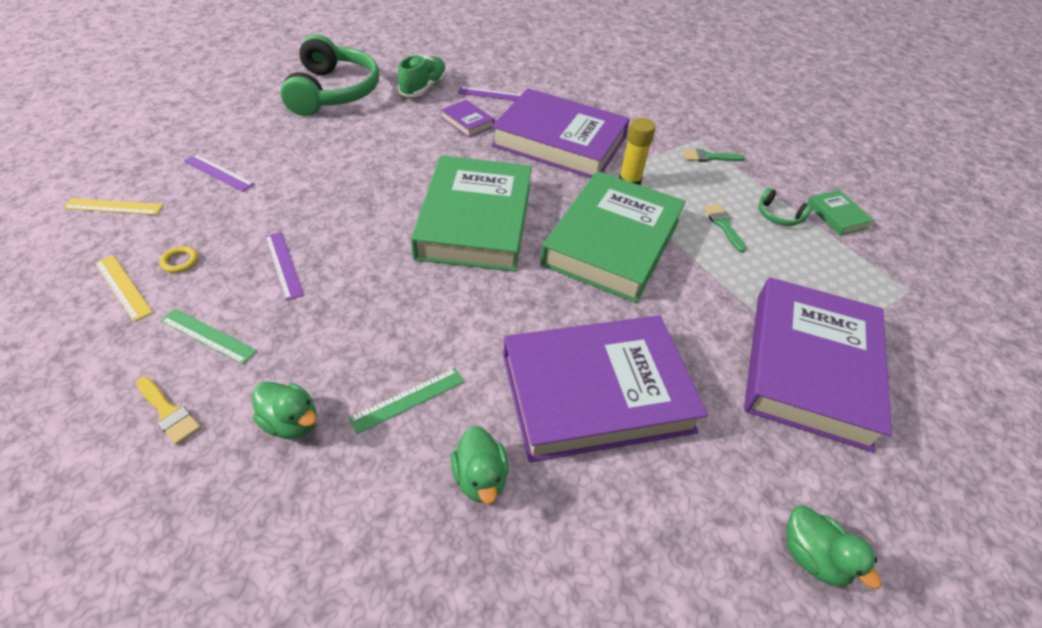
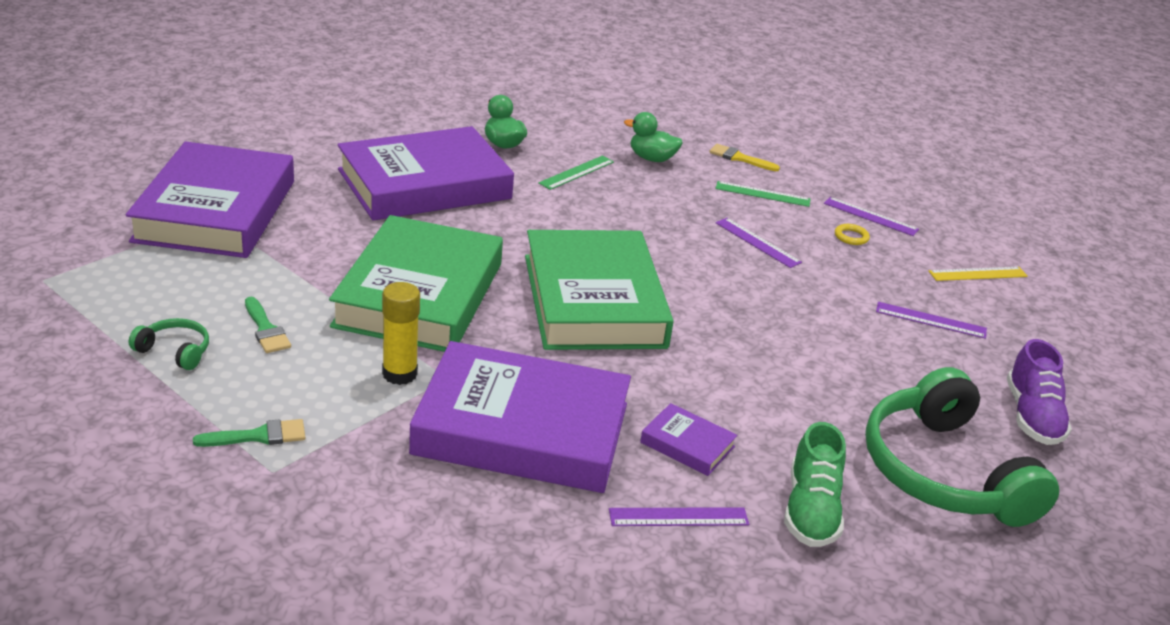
camera: 165 degrees right, 15 degrees down
(123, 287) = (870, 216): yellow ruler -> purple ruler
(240, 107) = (1032, 416): none -> purple shoe
(812, 556) = (266, 127): green duck -> none
(837, 216) = (77, 361): green book -> none

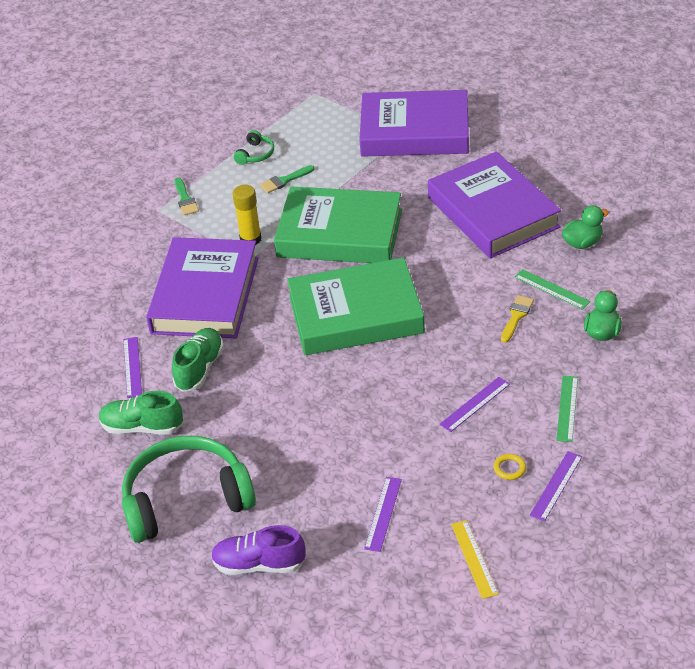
camera: 95 degrees right, 10 degrees up
(687, 444) = (199, 368): purple book -> green shoe
(739, 158) = (634, 392): yellow brush -> yellow brush (516, 316)

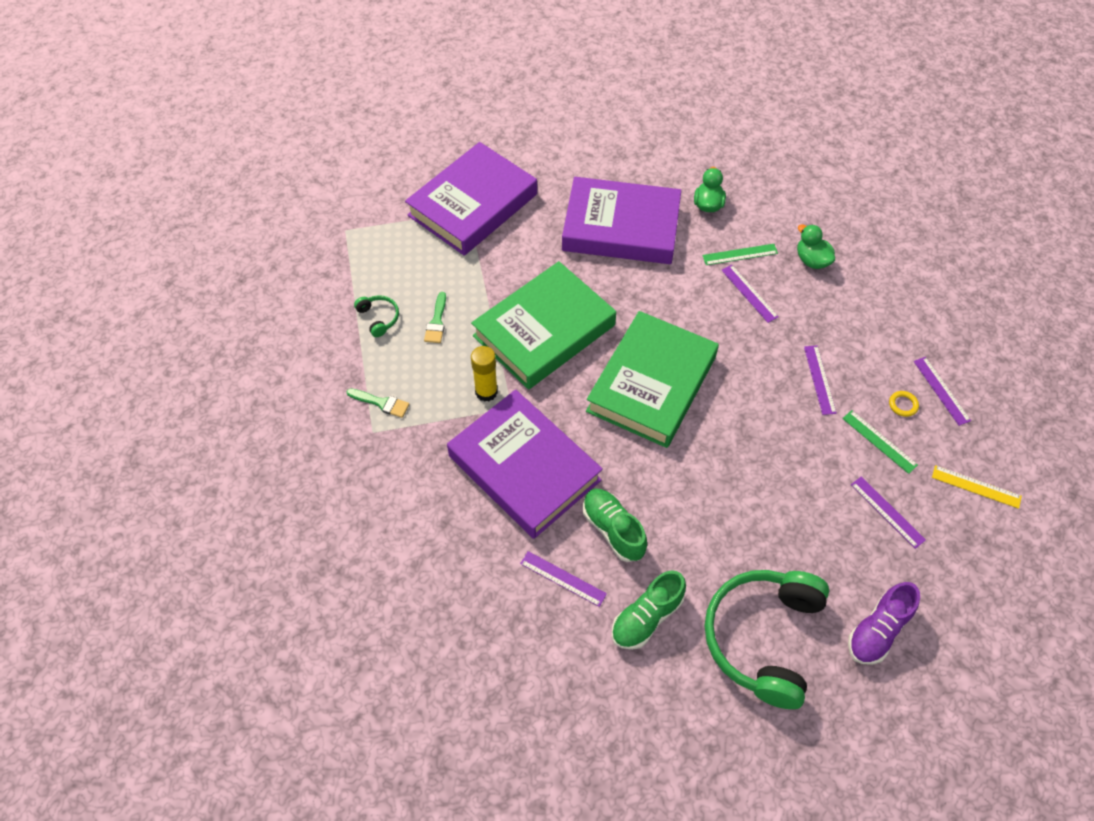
camera: 55 degrees left, 15 degrees up
(516, 316) = (749, 293): yellow brush -> purple ruler
(567, 408) = (870, 331): green ruler -> green ruler (879, 441)

